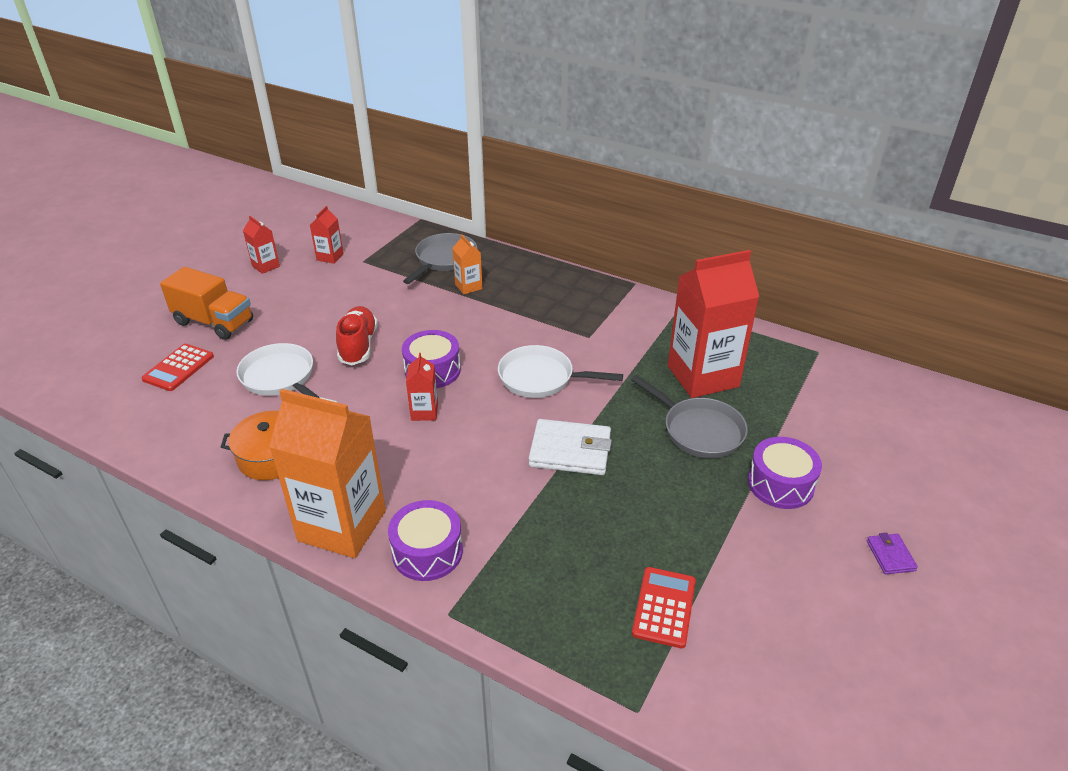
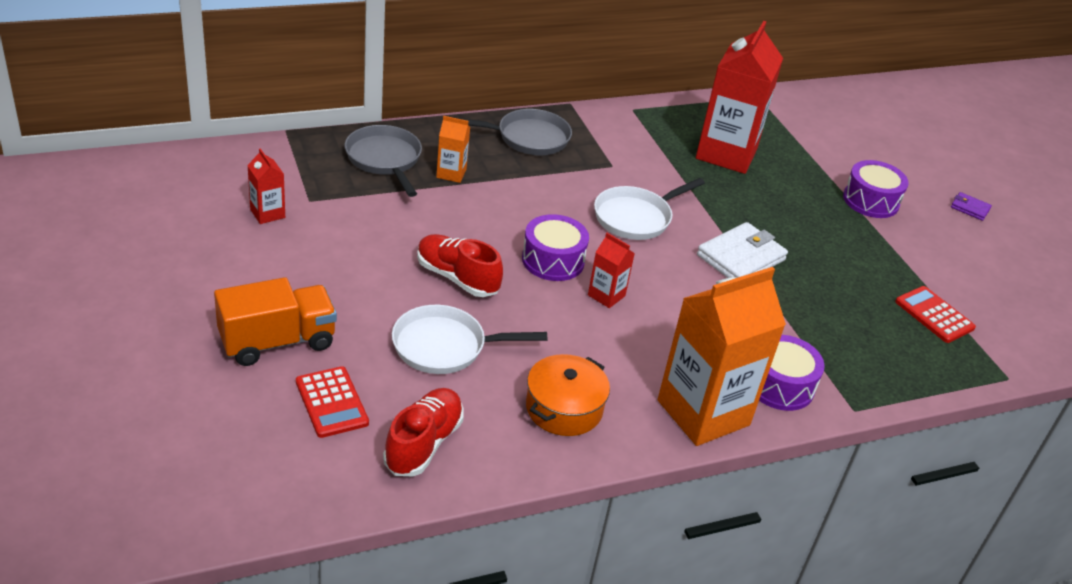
camera: 55 degrees left, 0 degrees up
(174, 419) = (423, 443): none -> red shoe
(266, 266) = (216, 258): red carton -> none
(699, 430) = (783, 194): grey pan -> grey pan (528, 138)

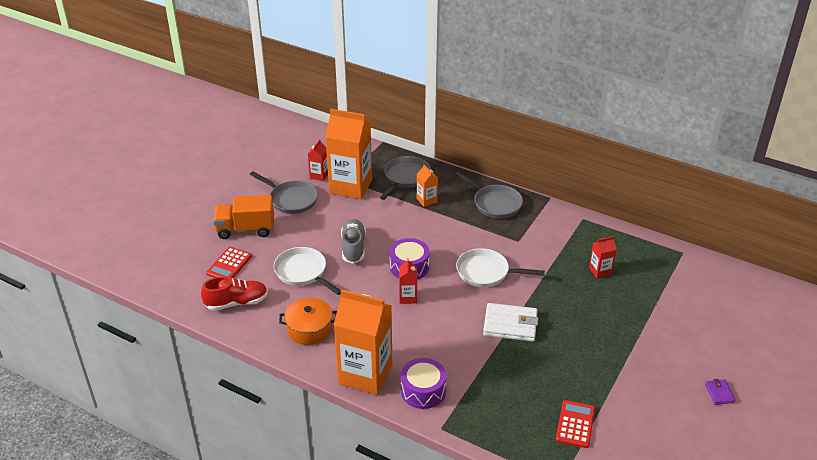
camera: 55 degrees right, 0 degrees up
(277, 341) = (245, 229): orange truck -> orange truck turned 150 degrees clockwise
(278, 265) = (291, 199): none -> grey pan
(333, 205) = (350, 186): none -> orange carton
(457, 278) = (353, 248): red shoe -> grey shoe
(726, 154) = (600, 271): red carton -> red carton, size x0.45
(870, 201) = (651, 347): purple drum -> none

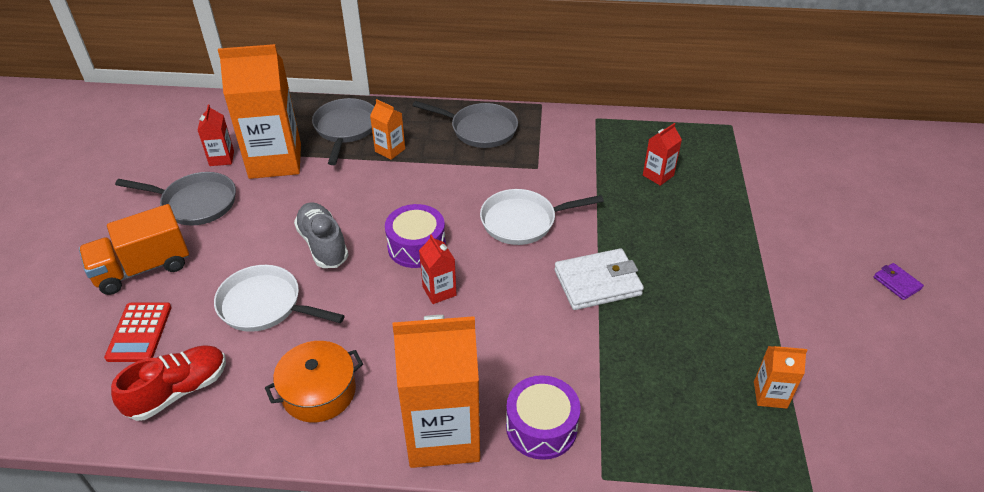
camera: 25 degrees left, 5 degrees up
(575, 424) = (770, 395): red calculator -> orange carton

